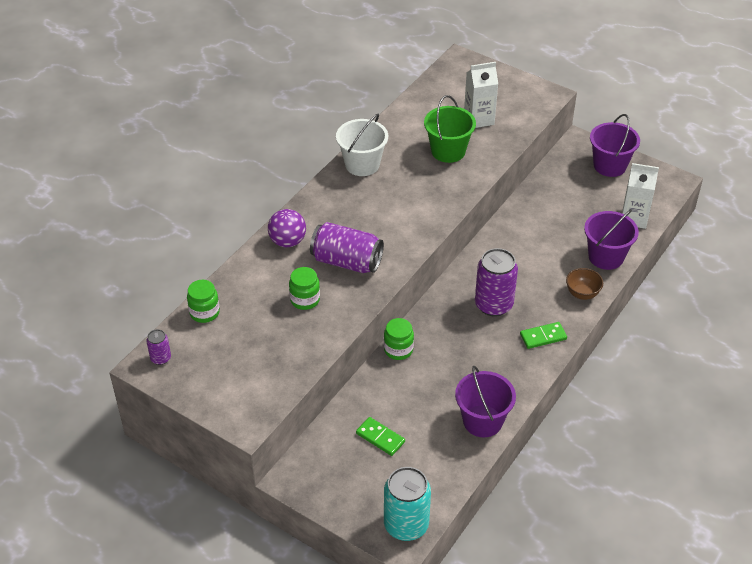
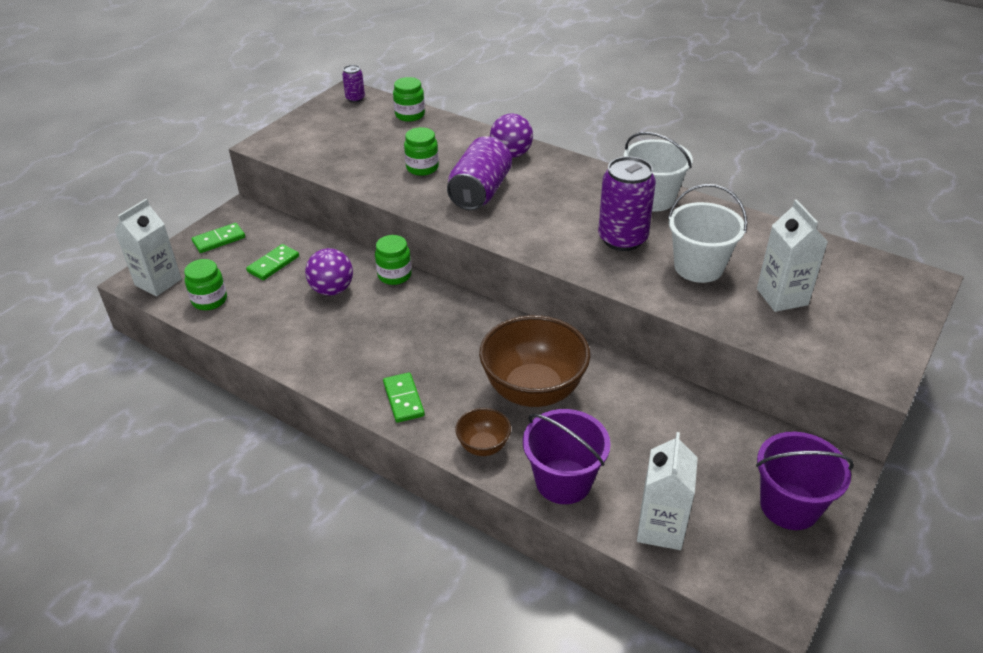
camera: 90 degrees right, 5 degrees down
(340, 488) = (219, 240): none -> green domino
(406, 525) = (158, 282): turquoise can -> white carton
(417, 390) = (332, 290): none -> purple ball
(432, 478) = (209, 300): none -> green jar
(448, 151) = (698, 267): green bucket -> white bucket
(482, 421) = (276, 339): purple bucket -> none
(493, 305) = (463, 354): purple can -> purple can (622, 239)
(528, 268) = (533, 391): none -> brown bowl

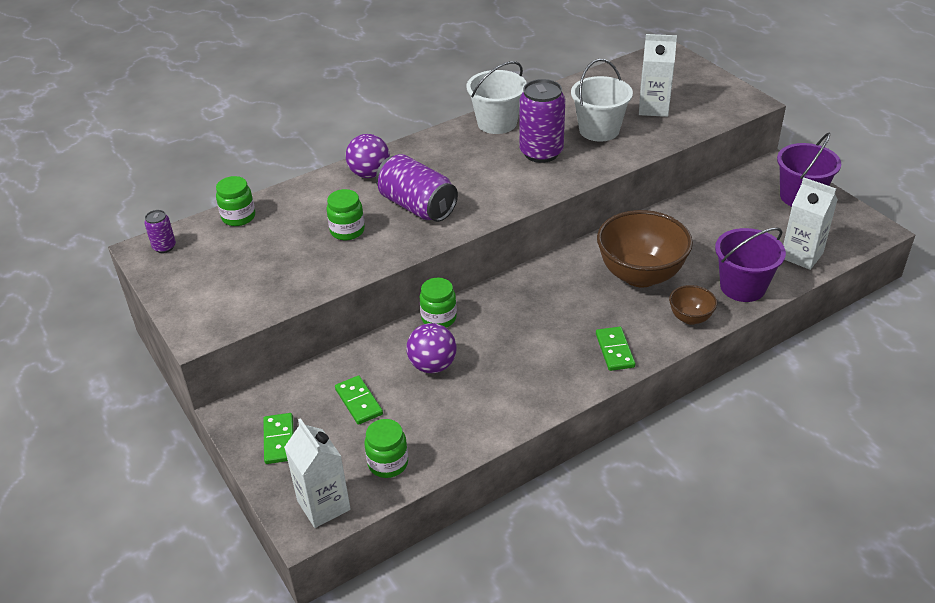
camera: 65 degrees left, 0 degrees up
(403, 399) = (614, 350): green domino -> green domino turned 75 degrees clockwise

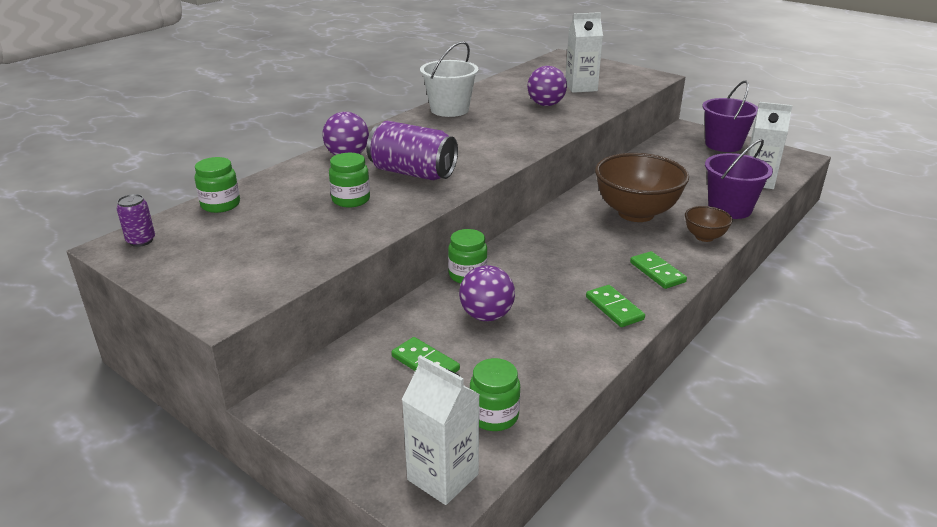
camera: 20 degrees left, 10 degrees down
(279, 440) = (351, 420): green domino -> green domino (614, 308)
(541, 153) = (505, 124): purple can -> none
(599, 130) = (546, 105): white bucket -> purple ball

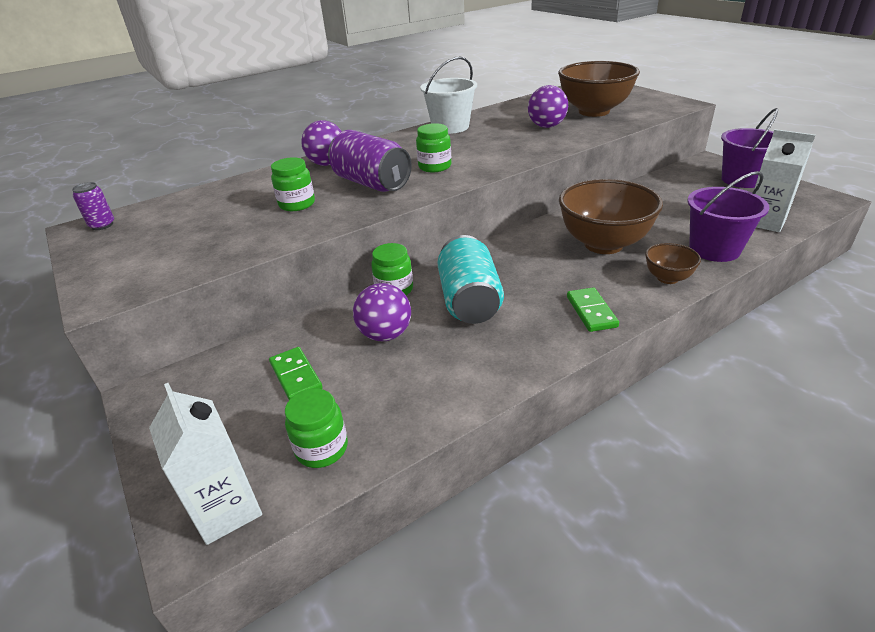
camera: 20 degrees right, 5 degrees up
(220, 205) = (189, 199): green jar -> green jar (434, 167)
(545, 276) = (469, 300): none -> turquoise can
(581, 87) = (594, 111): white carton -> brown bowl
(614, 308) = (521, 346): green domino -> none

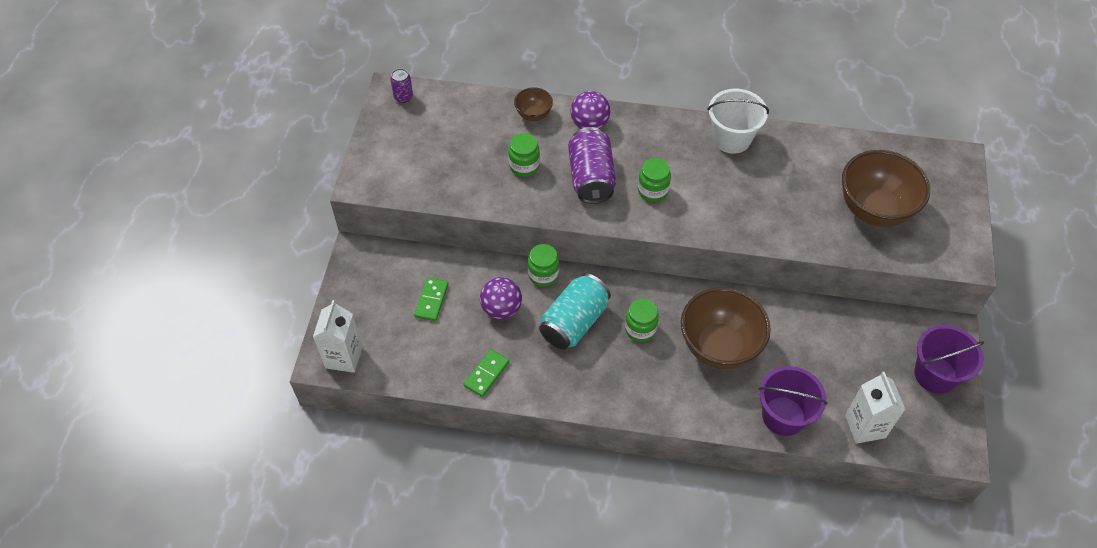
camera: 40 degrees right, 20 degrees up
(322, 448) = (405, 359): green jar -> green jar (640, 329)
(546, 126) = (803, 201): purple ball -> none
(591, 312) = (629, 392): green domino -> green domino (486, 374)
(667, 278) = (712, 410): brown bowl -> brown bowl (533, 115)

